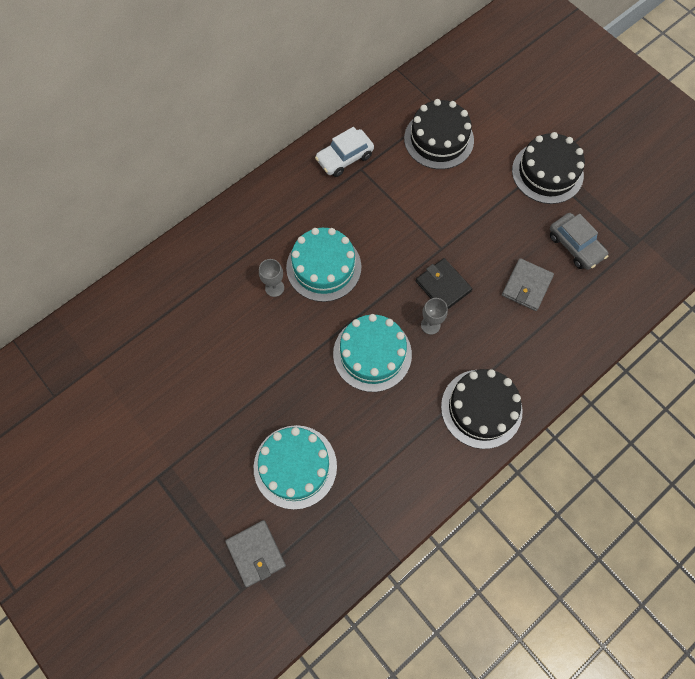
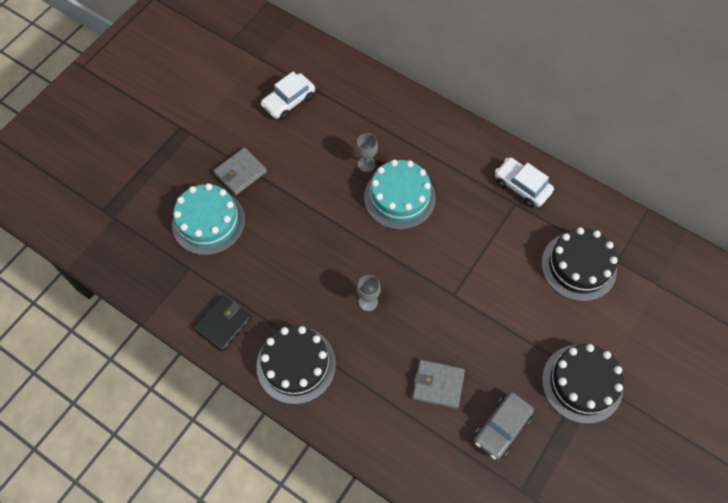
camera: 75 degrees right, 5 degrees down
(166, 348) = (289, 101): none -> white car
(256, 553) = (132, 212): grey wallet -> grey wallet (240, 173)
(372, 354) = (325, 258): turquoise cake -> none
(443, 286) = (412, 304): black wallet -> black wallet (223, 324)

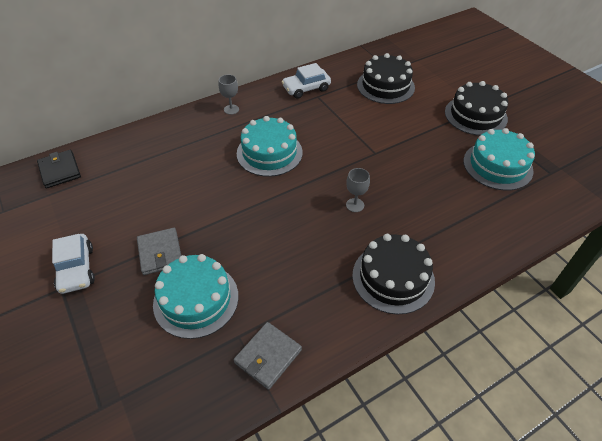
camera: 65 degrees left, 15 degrees down
(223, 324) = (321, 325): black wallet -> black wallet (60, 171)
(289, 101) = (115, 190): white car -> white car (76, 269)
(366, 164) = (223, 161): grey goblet -> grey goblet (231, 109)
(438, 384) = (449, 188): grey wallet -> grey wallet (268, 356)
(502, 427) = (497, 165): grey car -> turquoise cake

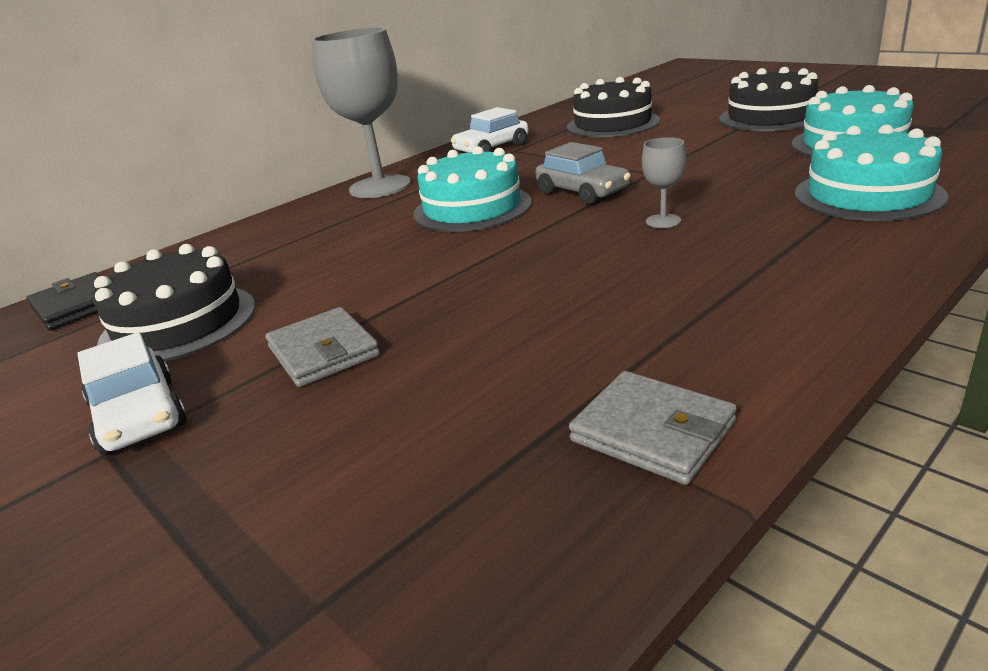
camera: 10 degrees left, 20 degrees down
(196, 299) = (434, 392): turquoise cake -> turquoise cake (868, 195)
(231, 109) = (380, 187): grey goblet -> grey goblet, size x2.33
(268, 356) = (652, 432): grey wallet -> grey wallet turned 75 degrees counterclockwise
(331, 159) = (582, 192): none -> grey car
(393, 278) = (809, 274): black cake -> black cake (179, 323)

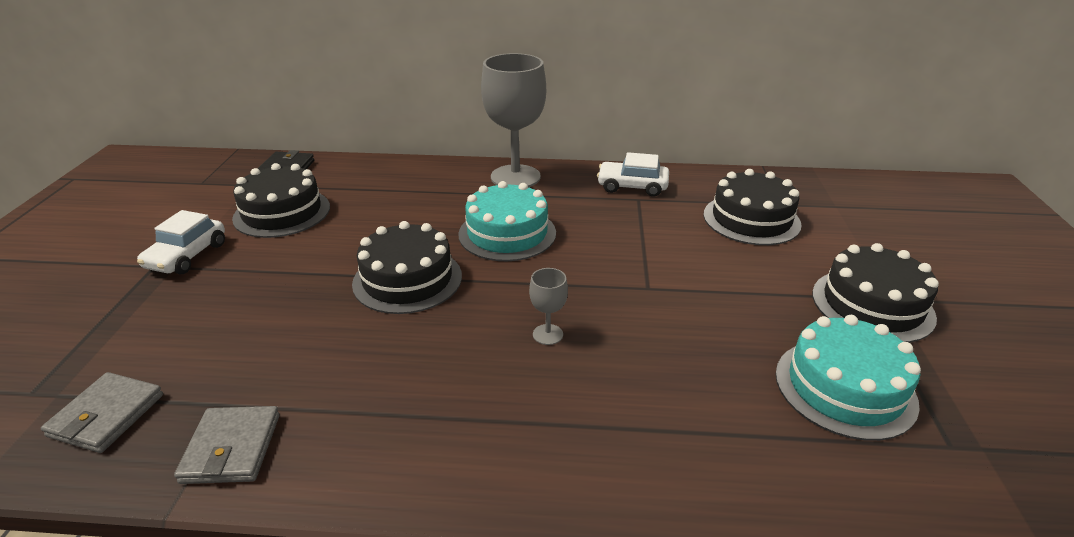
camera: 45 degrees right, 5 degrees up
(323, 352) = (272, 278): grey wallet -> grey wallet (107, 415)
(470, 268) = (407, 279): none -> black cake
(582, 192) = (576, 270): grey car -> none
(868, 195) = (701, 438): turquoise cake -> none

